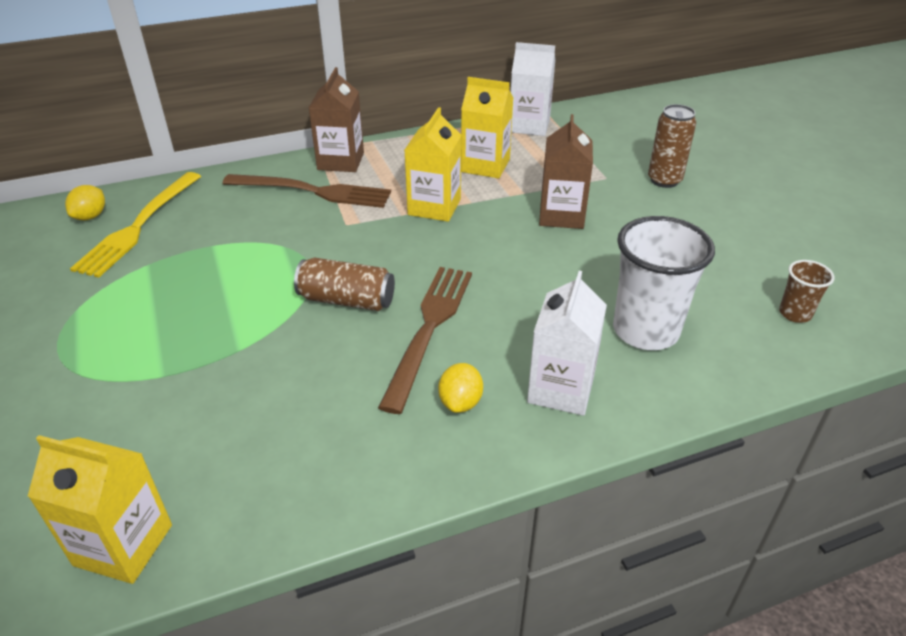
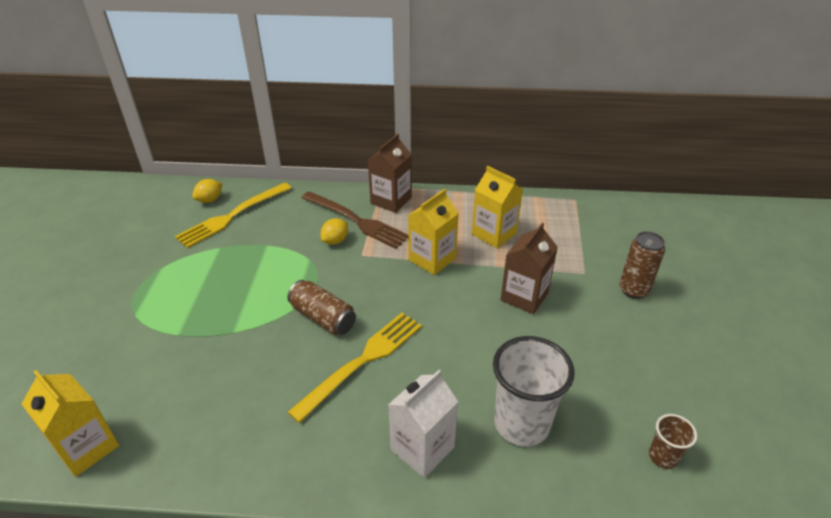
camera: 25 degrees right, 0 degrees up
(429, 328) = (363, 361): brown fork -> yellow fork
(460, 402) = (345, 430): yellow lemon -> yellow lemon (335, 241)
(529, 126) = (552, 207): white carton -> none

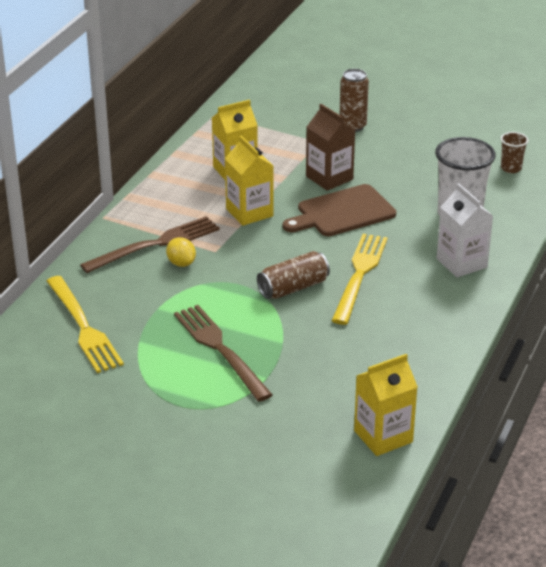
camera: 70 degrees left, 5 degrees down
(210, 200) = (35, 342): yellow lemon -> none
(216, 295) = (220, 349): none -> brown fork
(363, 361) = (359, 275): yellow fork -> yellow fork turned 45 degrees clockwise
(391, 200) = (135, 217): brown carton -> none
(468, 321) = (342, 212): none -> brown cutting board

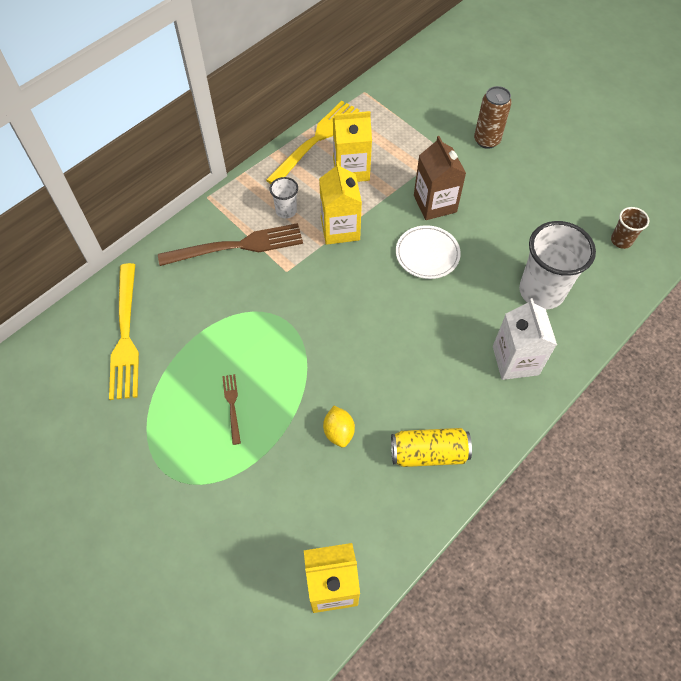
camera: 20 degrees right, 25 degrees up
(181, 263) = (248, 278): yellow lemon -> yellow lemon (339, 432)
(189, 211) = (286, 211): none -> white cup
(220, 349) = (232, 405): brown fork -> brown fork, size x0.47
(293, 288) = (336, 343): brown can -> none
(342, 212) = (427, 254): brown cutting board -> white plate
(359, 275) = (407, 345): yellow fork -> yellow fork (316, 140)
(419, 337) = (428, 453): none -> yellow can

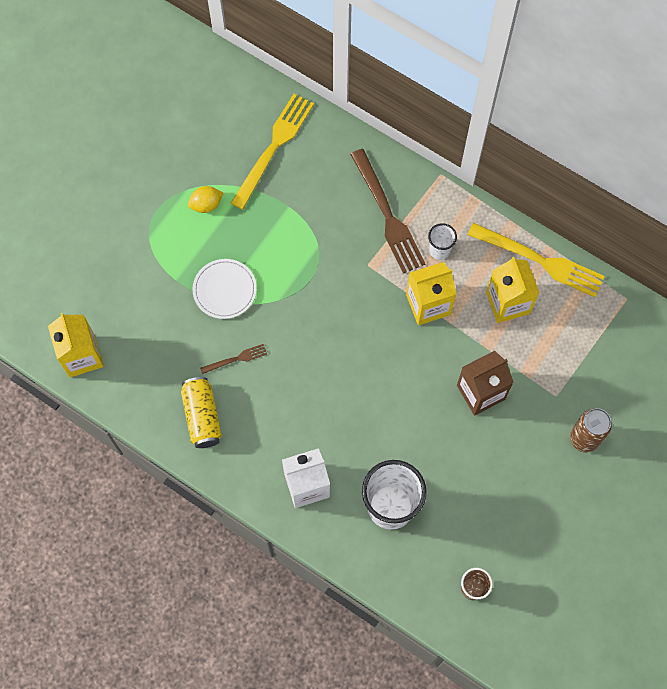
camera: 80 degrees right, 10 degrees up
(125, 335) = (274, 147): yellow fork -> yellow fork turned 135 degrees clockwise
(232, 405) = (221, 249): brown fork -> brown fork (236, 359)
(339, 432) = (210, 339): yellow lemon -> yellow lemon (206, 205)
(427, 254) = (414, 392): white plate -> white plate (224, 290)

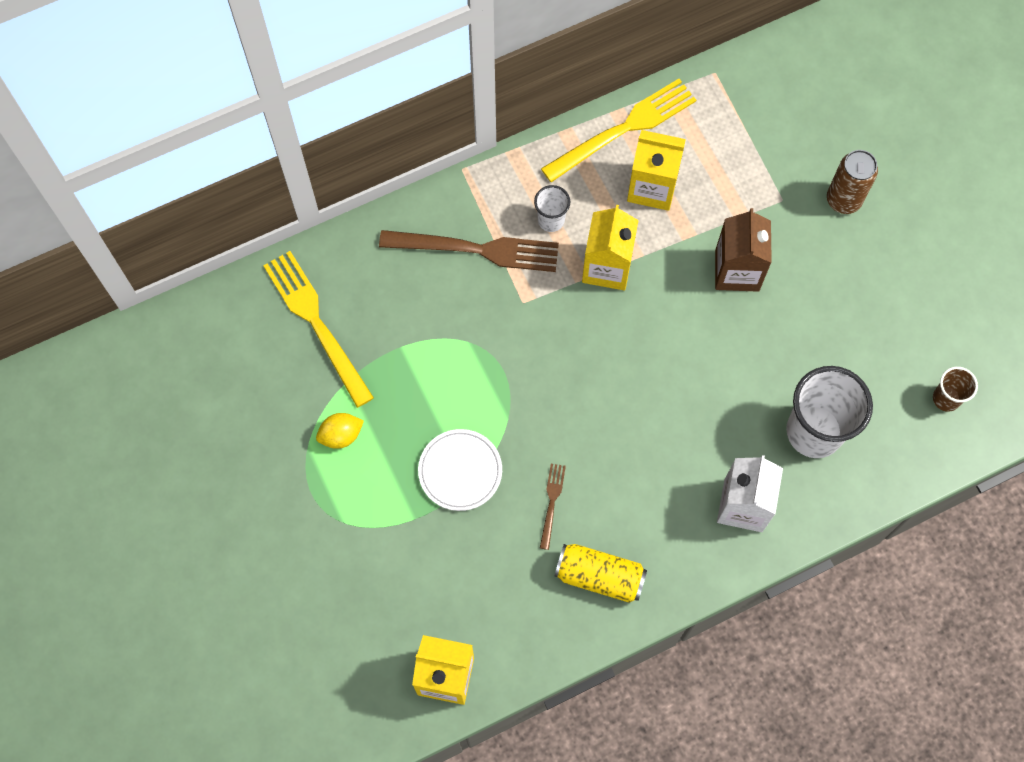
camera: 60 degrees left, 0 degrees up
(206, 205) = (341, 435): yellow lemon -> yellow lemon turned 60 degrees clockwise

